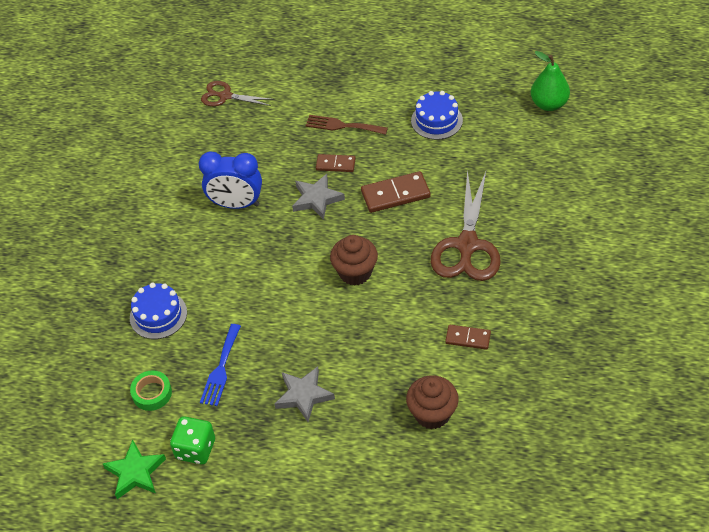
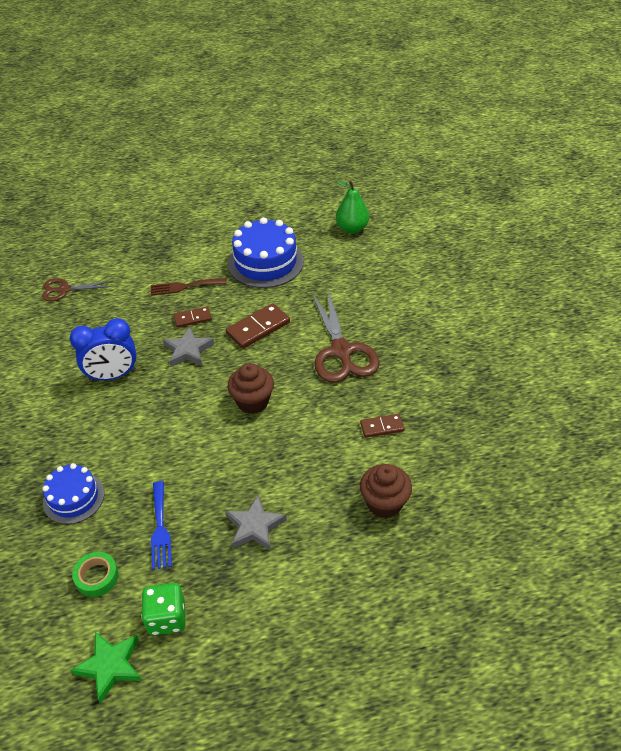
camera: 25 degrees left, 5 degrees down
(436, 120) = (265, 262): blue cake -> blue cake, size x1.64

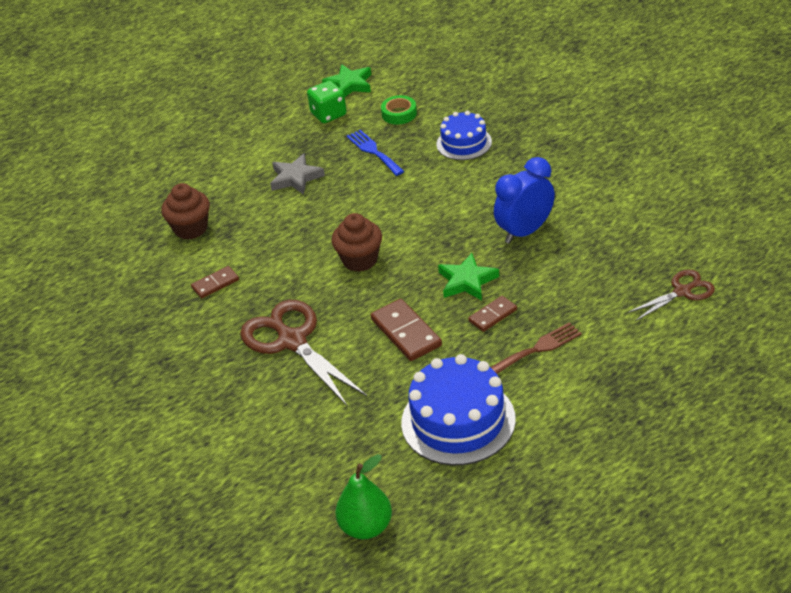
camera: 160 degrees right, 5 degrees down
(188, 351) = (467, 281): grey star -> green star
(258, 328) = (406, 332): brown domino -> brown domino turned 60 degrees counterclockwise

